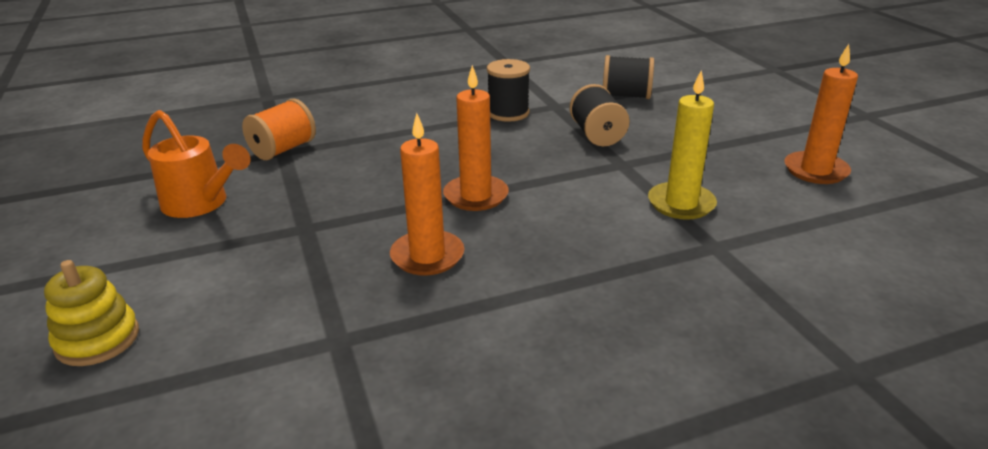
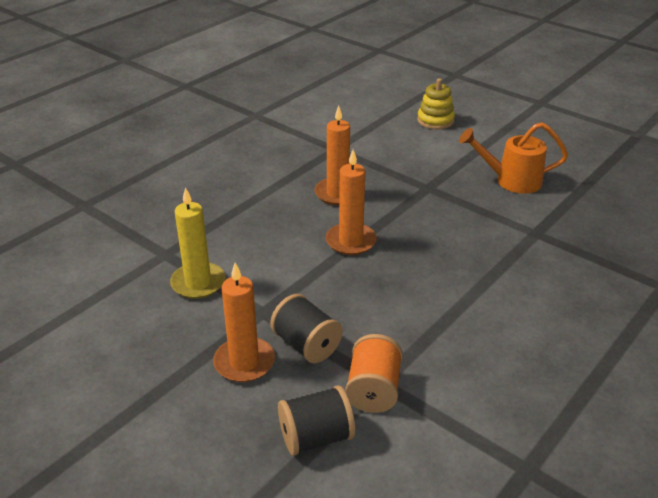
camera: 150 degrees right, 5 degrees up
(283, 149) = (539, 234): orange spool -> orange spool (373, 390)
(508, 113) = (417, 349): black spool -> none
(815, 171) = (84, 364): orange candle -> orange candle (244, 362)

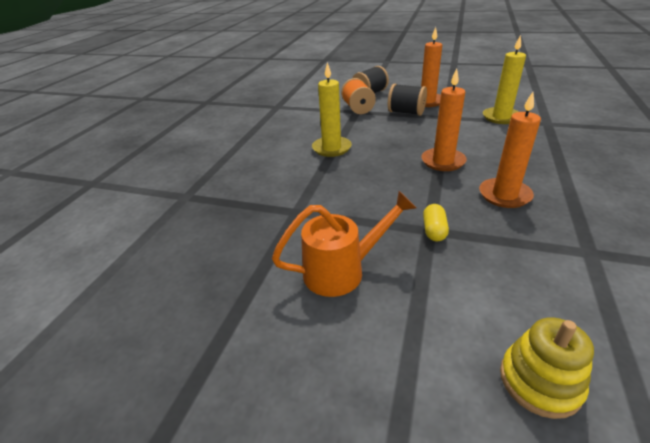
camera: 160 degrees right, 0 degrees up
(424, 186) = (434, 230): none -> yellow capsule
(466, 305) = (331, 148): none -> yellow candle

